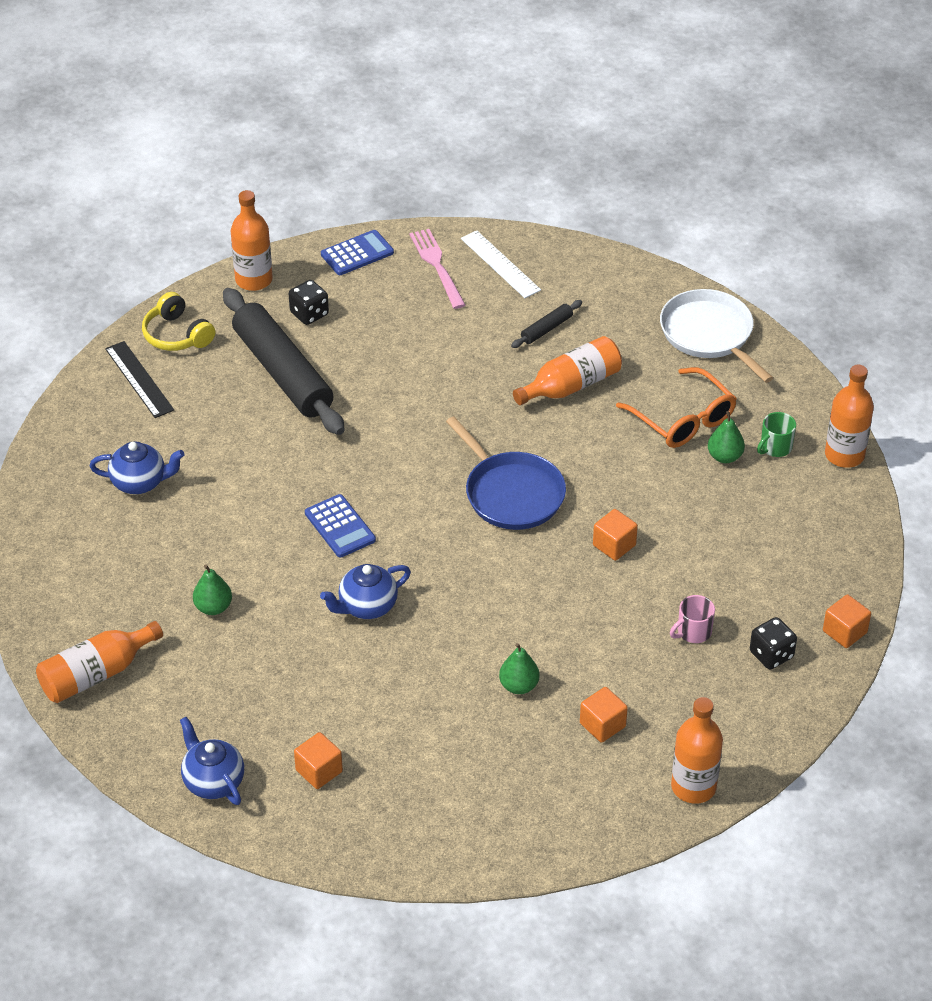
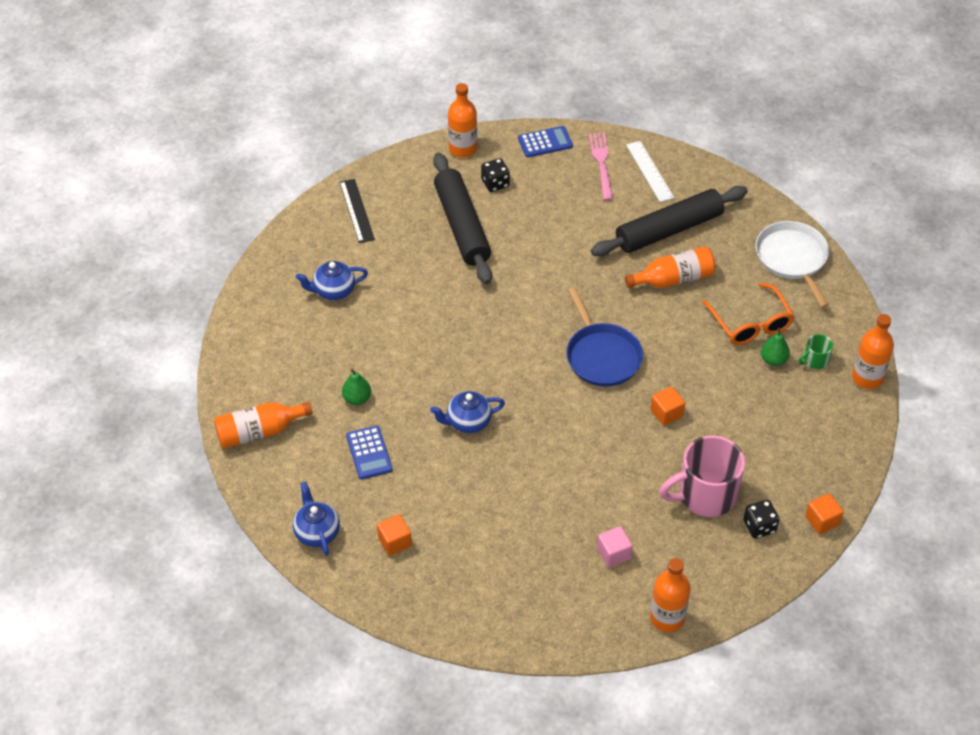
camera: 15 degrees right, 5 degrees up
(140, 482) = (333, 291): blue teapot -> blue teapot turned 150 degrees clockwise
(177, 335) = (394, 181): yellow headphones -> none
(340, 526) = (467, 355): blue calculator -> blue calculator (369, 453)
(519, 686) = (560, 509): green pear -> none
(546, 329) = (669, 230): black rolling pin -> black rolling pin, size x2.41
(602, 725) = (613, 553): orange cube -> pink cube
(693, 632) = (705, 495): pink mug -> pink mug, size x2.19

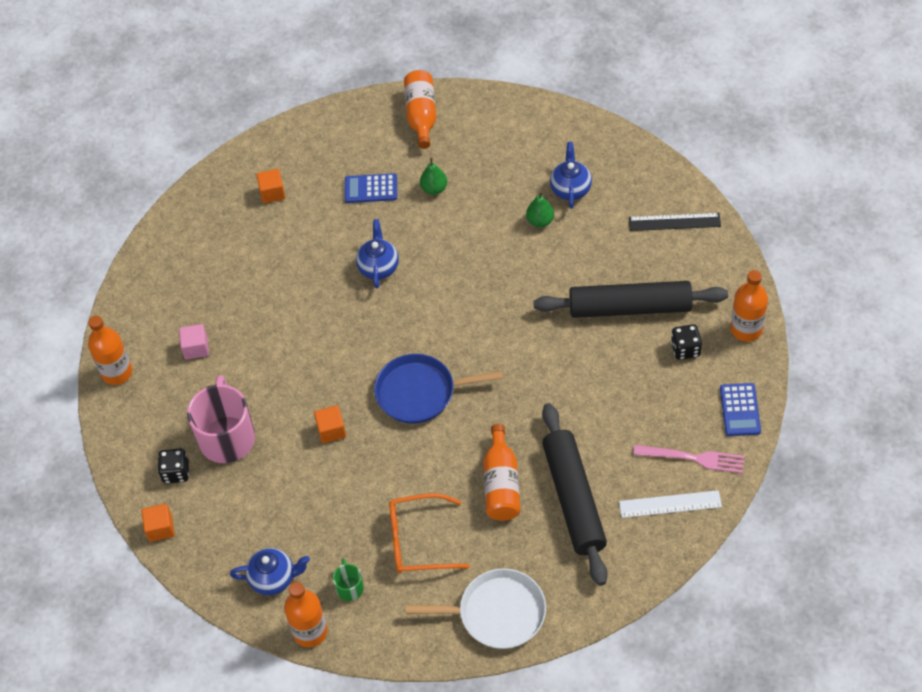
camera: 110 degrees right, 5 degrees up
(317, 532) = (303, 142): blue teapot -> blue teapot (273, 578)
(773, 360) = (364, 547): green pear -> green pear (540, 221)

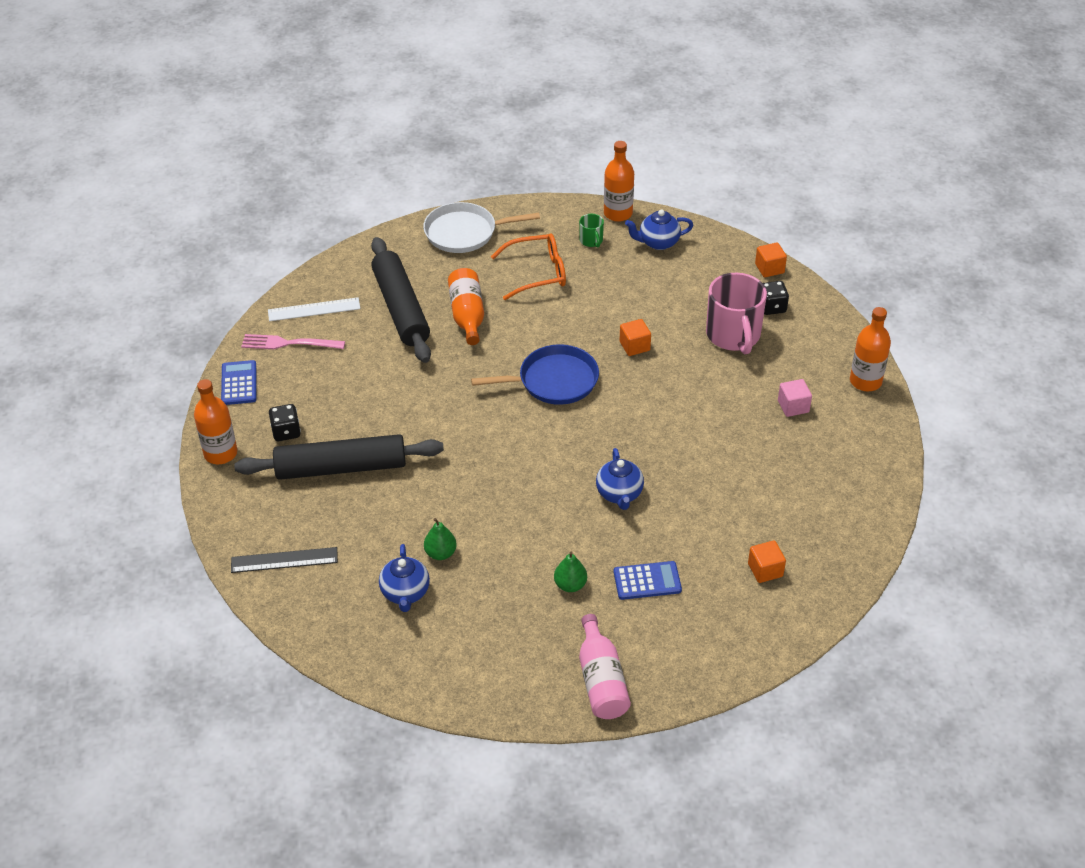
camera: 170 degrees right, 10 degrees down
(421, 115) = (601, 680): orange bottle -> pink bottle

